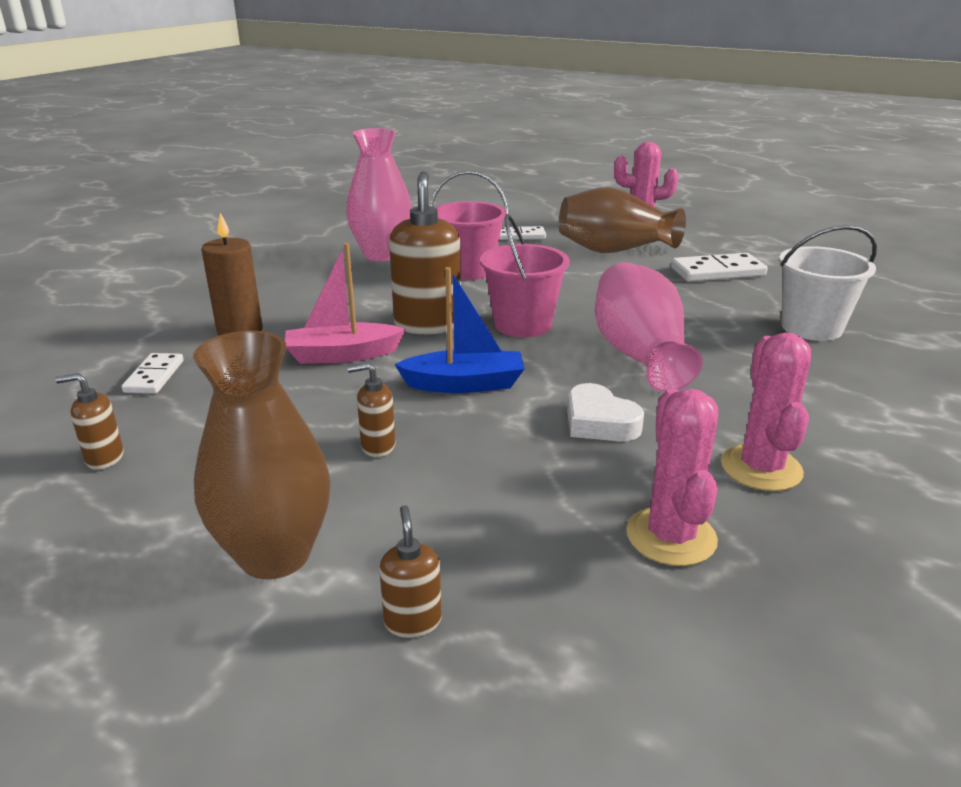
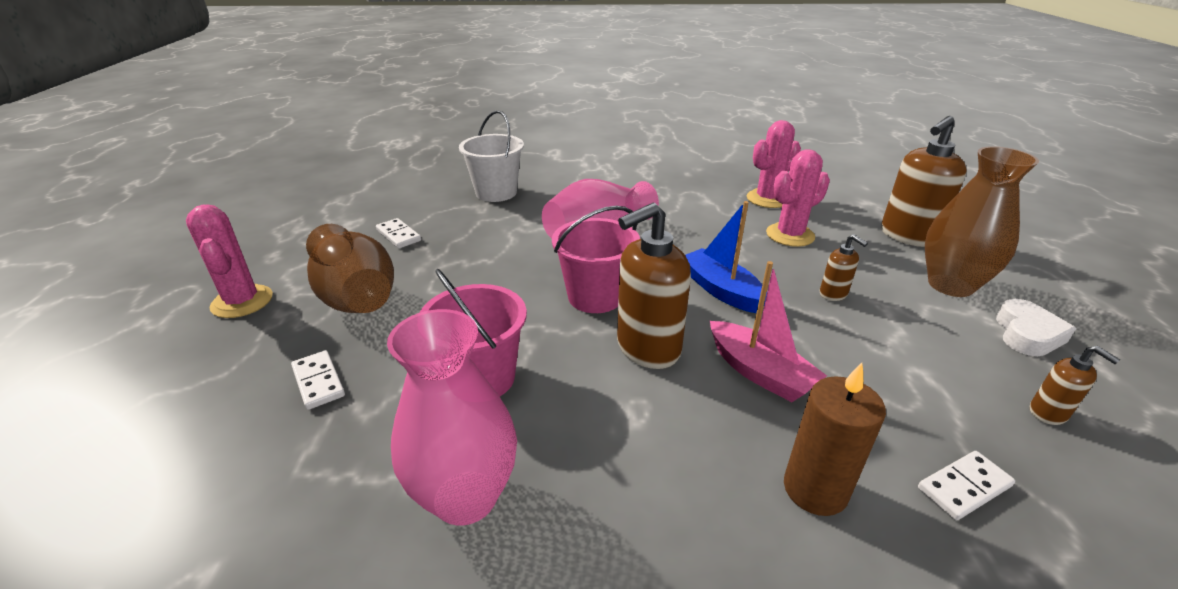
camera: 120 degrees left, 5 degrees up
(413, 621) = (907, 236): brown soap dispenser -> brown soap dispenser, size x2.05
(599, 422) = (701, 232): white heart -> white heart (1027, 334)
(717, 272) = (398, 235): white domino -> white domino, size x0.63
(761, 468) = (686, 189): pink cactus -> pink cactus (790, 235)

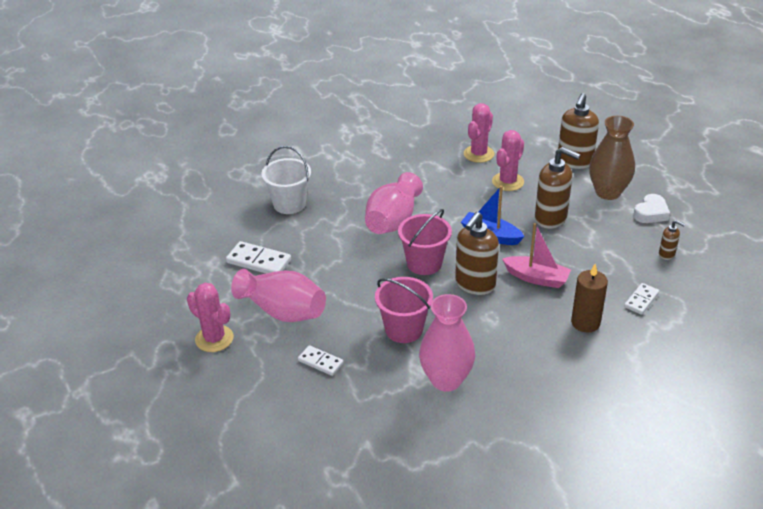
camera: 25 degrees left, 5 degrees up
(356, 297) = (283, 311): brown vase -> pink vase
(398, 235) = (258, 261): white domino -> white domino, size x1.58
(833, 294) = (551, 218): brown soap dispenser -> brown soap dispenser, size x2.05
(1027, 334) = (651, 213): white heart -> white heart turned 45 degrees clockwise

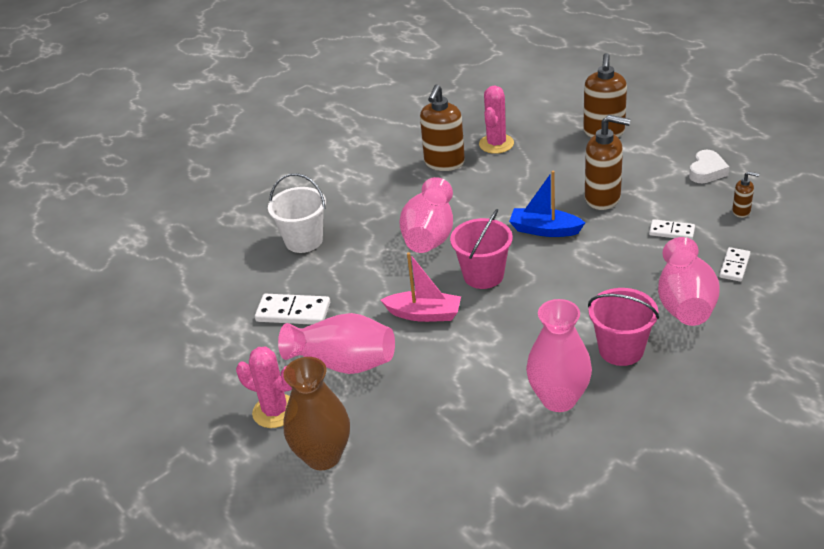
camera: 10 degrees left, 0 degrees up
(320, 362) = (409, 410): white domino -> white domino (671, 231)
(404, 329) = (489, 353): pink bucket -> pink bucket (621, 350)
(475, 284) = (548, 287): brown soap dispenser -> brown soap dispenser (444, 163)
(508, 182) = (540, 168): pink cactus -> none
(536, 278) = (613, 266): pink boat -> pink boat (424, 314)
(585, 322) = (685, 303): brown candle -> pink vase
(608, 192) = (652, 158): brown vase -> brown vase (323, 456)

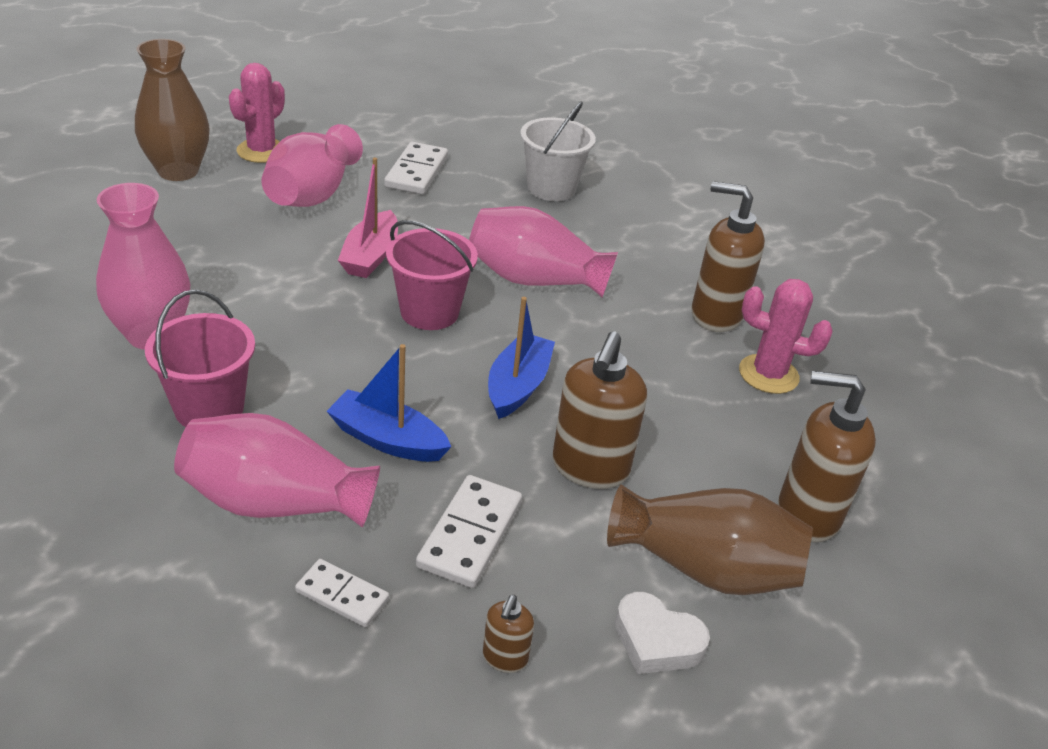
camera: 85 degrees right, 0 degrees up
(614, 271) = (387, 439): none -> blue boat
(655, 160) = (705, 568): none -> brown vase
(671, 231) = (470, 534): white domino -> white domino, size x1.58

